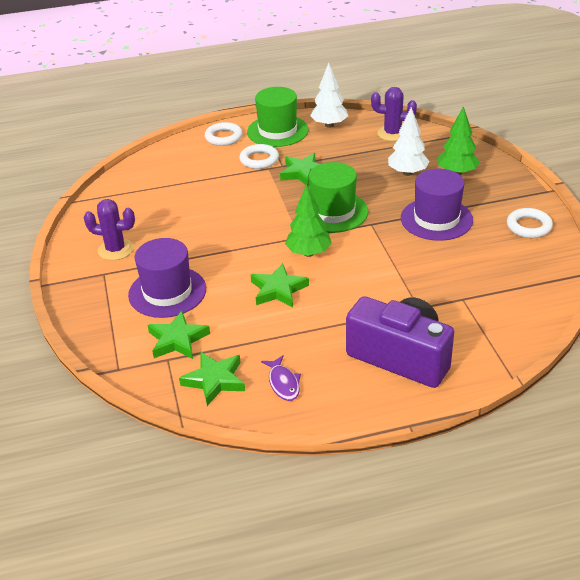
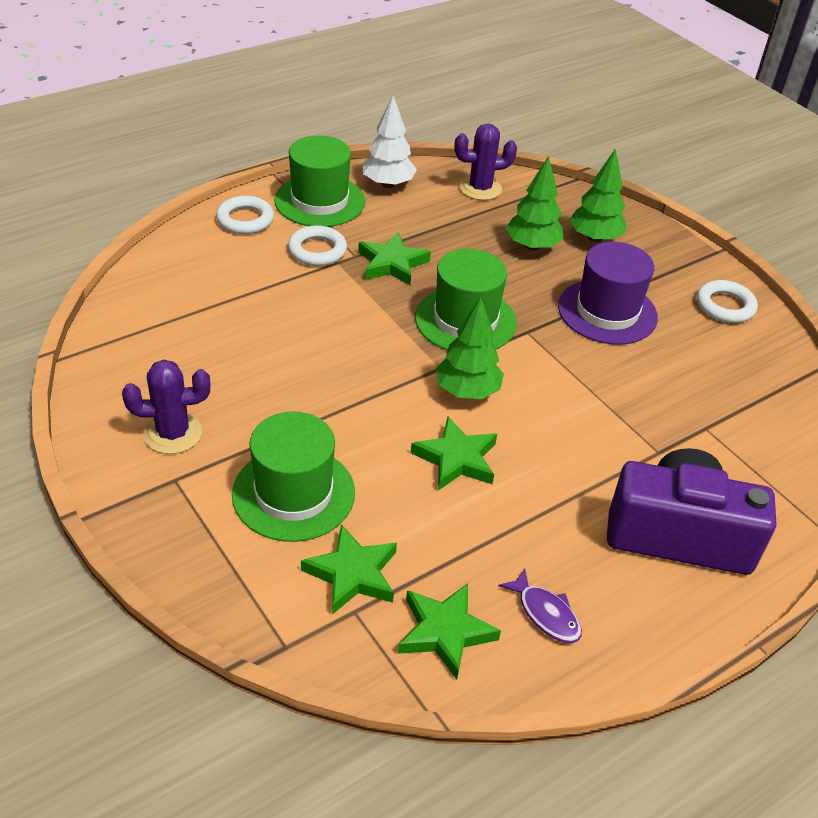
camera: 25 degrees left, 5 degrees up
(167, 292) = (293, 493): purple hat -> green hat
(407, 173) = (532, 246): white tree -> green tree

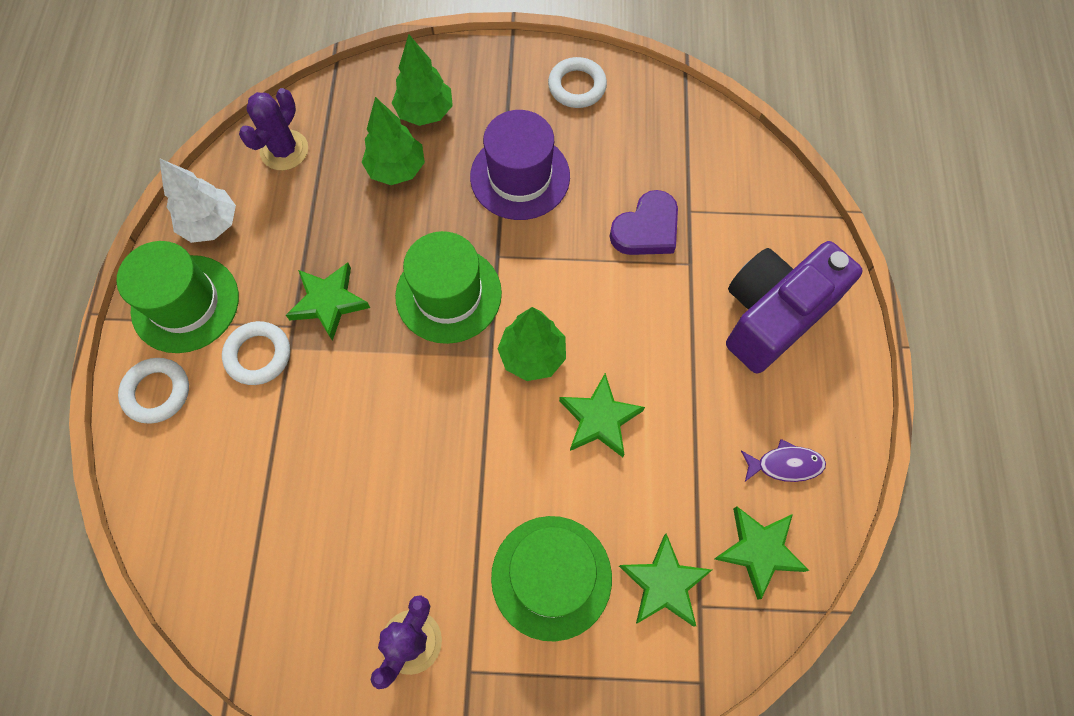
camera: 50 degrees left, 25 degrees up
(655, 408) = (646, 229): none -> purple heart

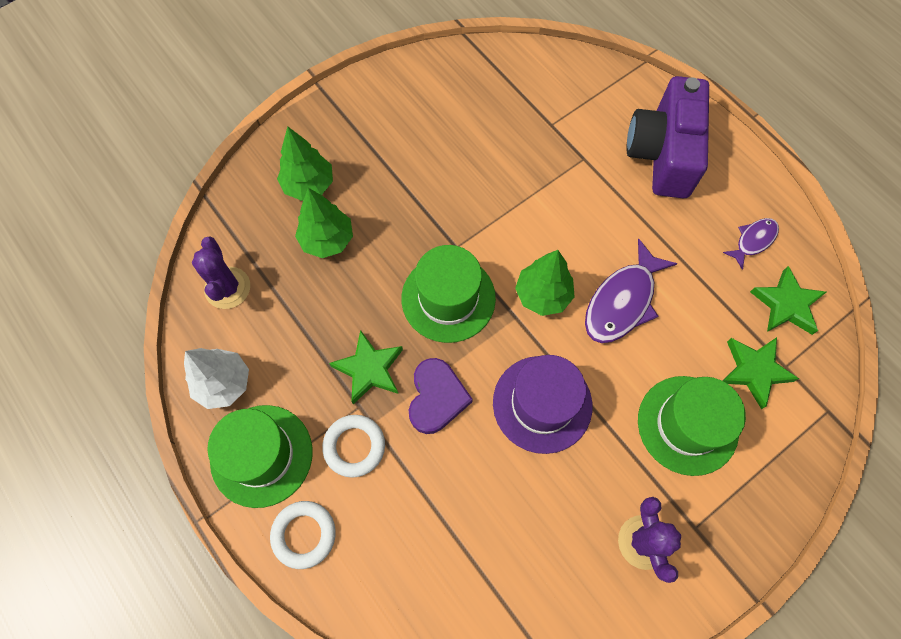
camera: 40 degrees left, 0 degrees up
(520, 176) = (420, 182): purple hat -> purple hat (542, 404)
(577, 86) = (400, 92): white ring -> none
(599, 419) = (622, 301): green star -> purple fish
(646, 229) = (536, 156): purple heart -> purple heart (436, 398)

